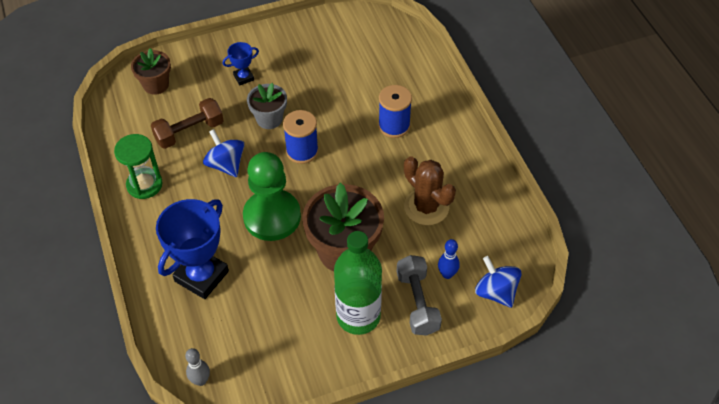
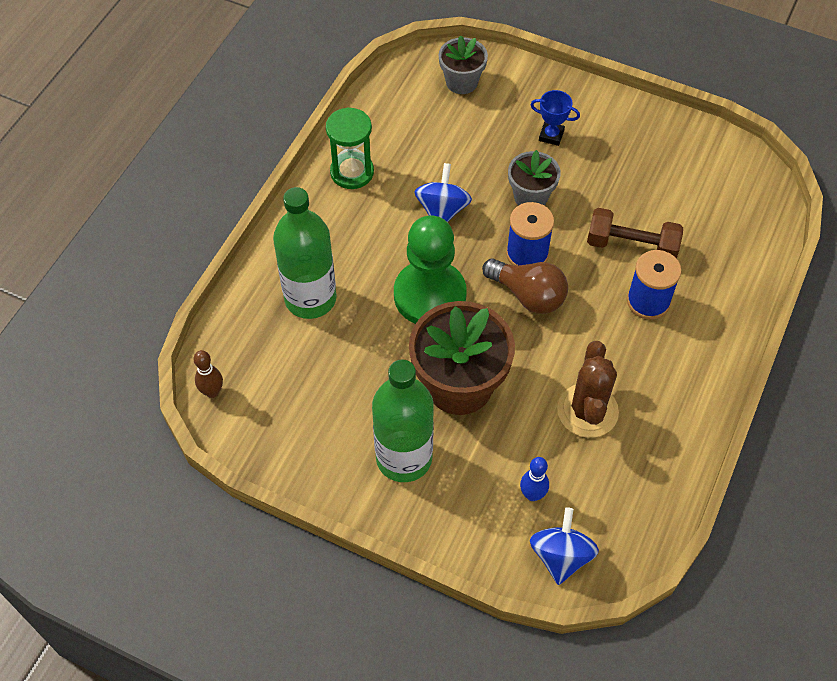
camera: 45 degrees right, 5 degrees up
(156, 85) = (461, 82): brown flower pot -> grey flower pot
(189, 132) = (443, 152): brown dumbbell -> brown dumbbell (631, 246)
(200, 380) = (212, 391): grey bowling pin -> brown bowling pin
(201, 276) = (310, 298): blue trophy -> green bottle
(327, 173) = (528, 295): none -> brown light bulb
(417, 303) = (472, 496): grey dumbbell -> none

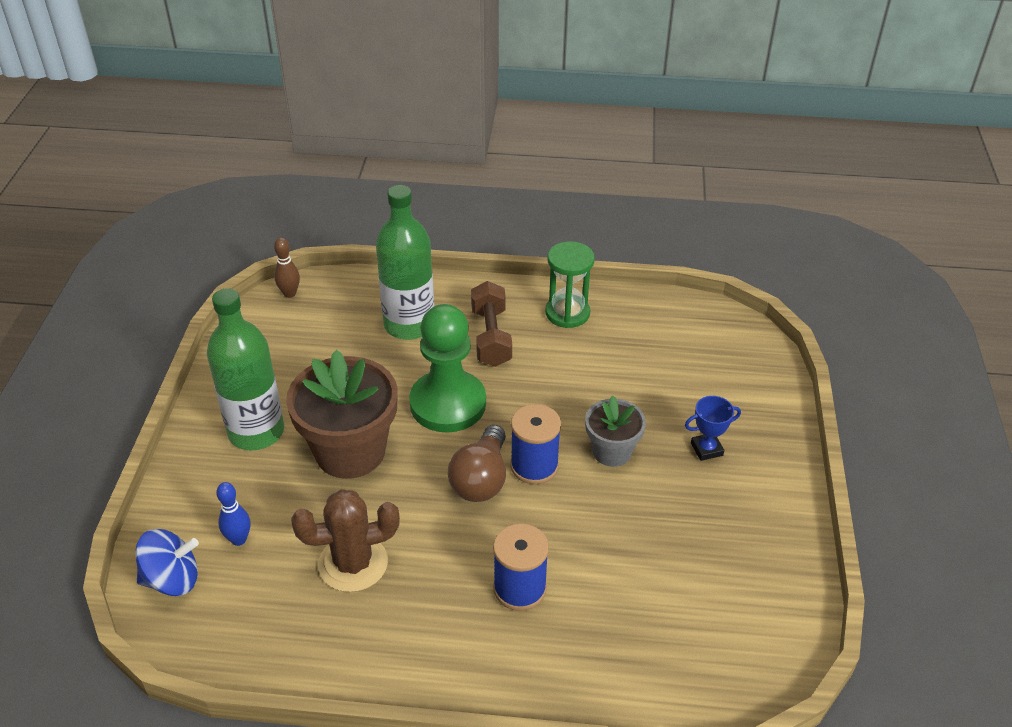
camera: 70 degrees right, 15 degrees down
(442, 210) = (556, 387): blue spinning top -> none
(461, 82) = (732, 360): grey flower pot -> none
(551, 135) = (706, 449): blue trophy -> blue trophy turned 75 degrees clockwise
(631, 246) = (591, 556): brown dumbbell -> brown dumbbell (491, 337)

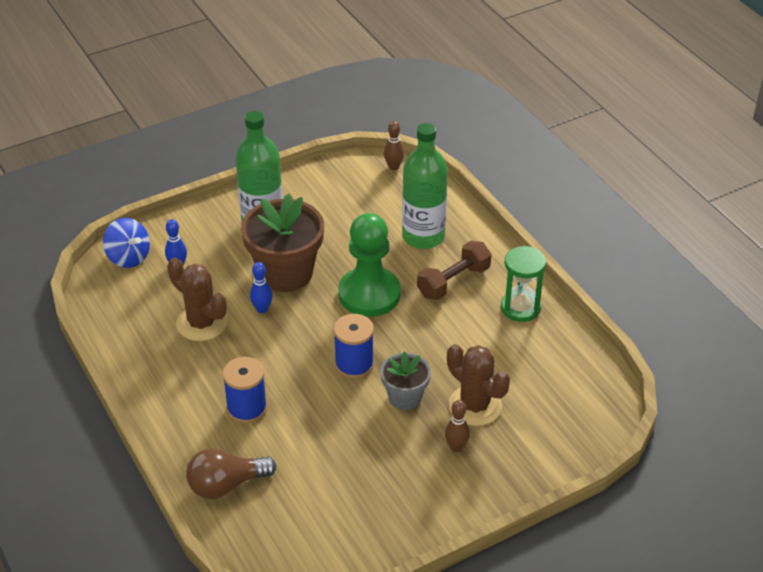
camera: 55 degrees right, 0 degrees up
(384, 499) = (262, 309): none -> blue bowling pin
(481, 479) = (319, 345): brown light bulb -> brown light bulb (226, 485)
(664, 408) = (475, 406): none -> brown cactus
(706, 449) = (456, 447): blue trophy -> brown bowling pin

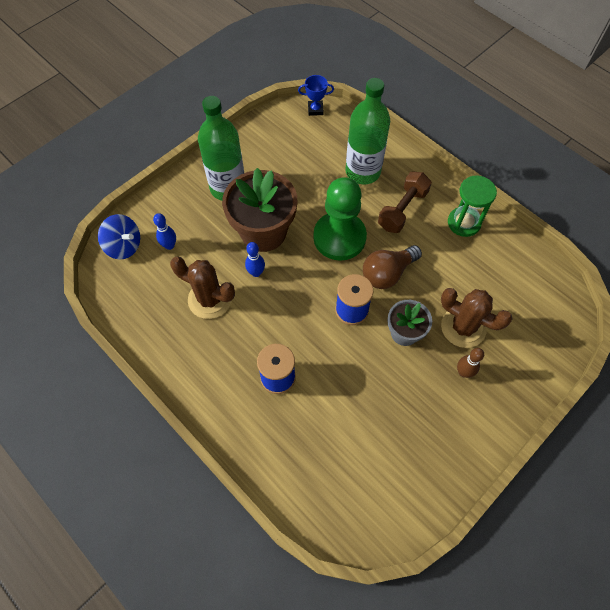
camera: 15 degrees left, 20 degrees up
(226, 485) = (287, 462): brown light bulb -> brown light bulb (387, 273)
(393, 167) = (315, 110): brown bowling pin -> blue trophy

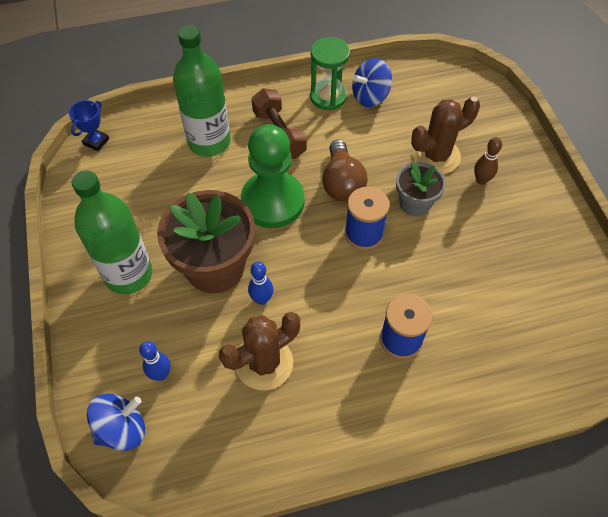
camera: 60 degrees left, 5 degrees down
(488, 251) = (370, 96): none -> blue spinning top

